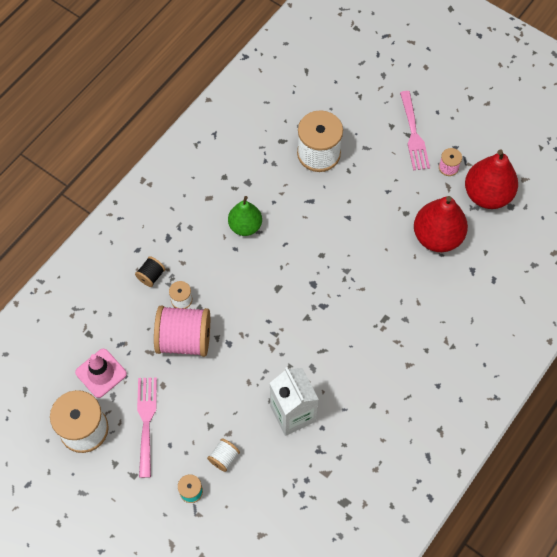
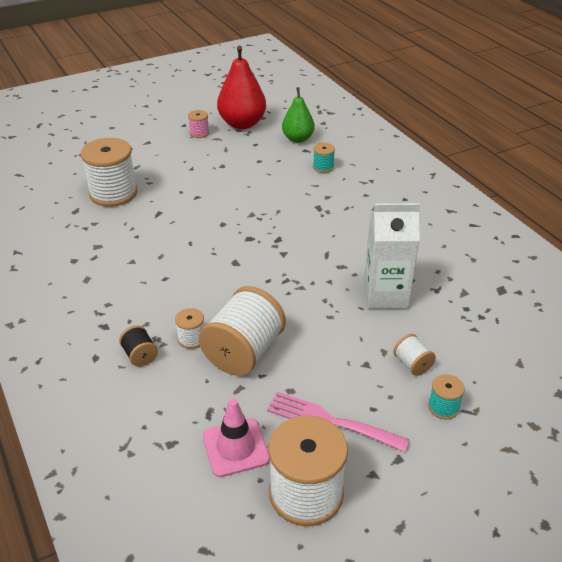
camera: 65 degrees left, 25 degrees down
(184, 339) = (243, 352): pink spool -> white spool
(245, 226) = (145, 263): green pear -> green pear (298, 139)
(413, 134) = (149, 139): pink fork -> none
(437, 237) = (259, 157): red pear -> none
(451, 297) = (323, 167): none -> turquoise spool

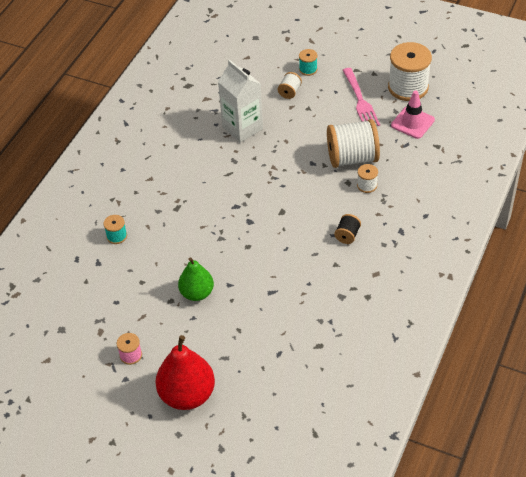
camera: 125 degrees left, 10 degrees up
(113, 193) = (275, 340): white spool -> none
(140, 355) = (402, 197): black spool -> black spool (347, 235)
(242, 124) = (87, 335): red pear -> red pear (187, 395)
(298, 139) = (83, 279): green pear -> green pear (197, 293)

